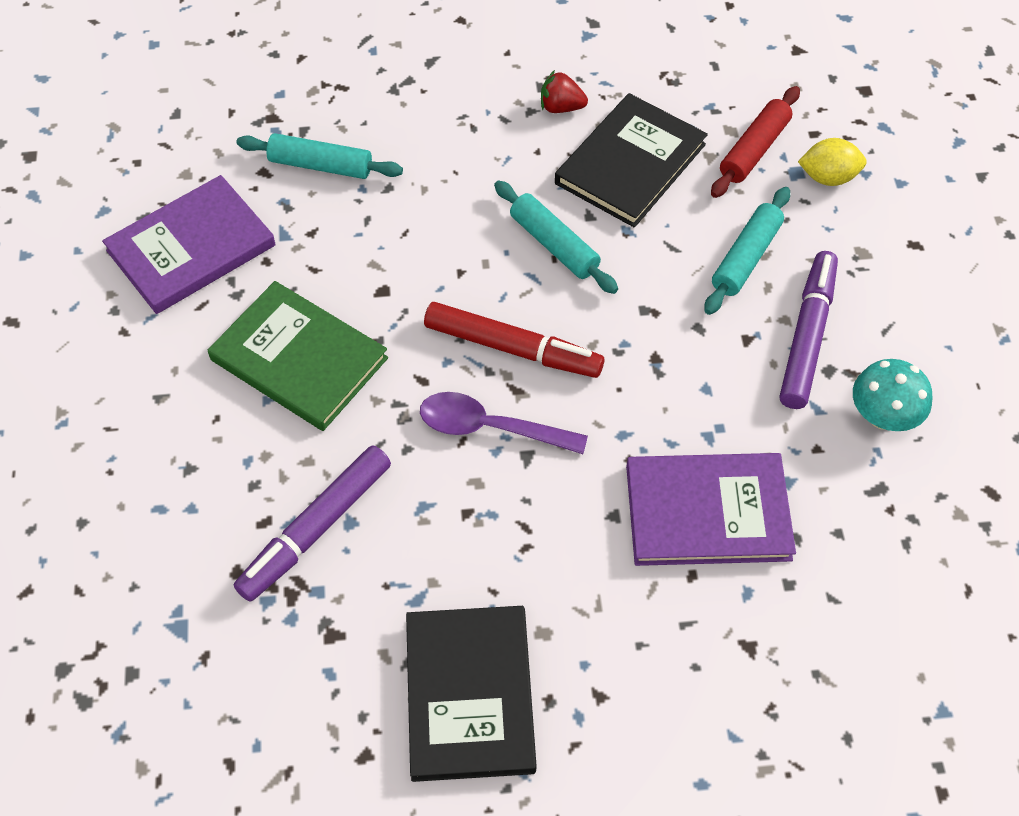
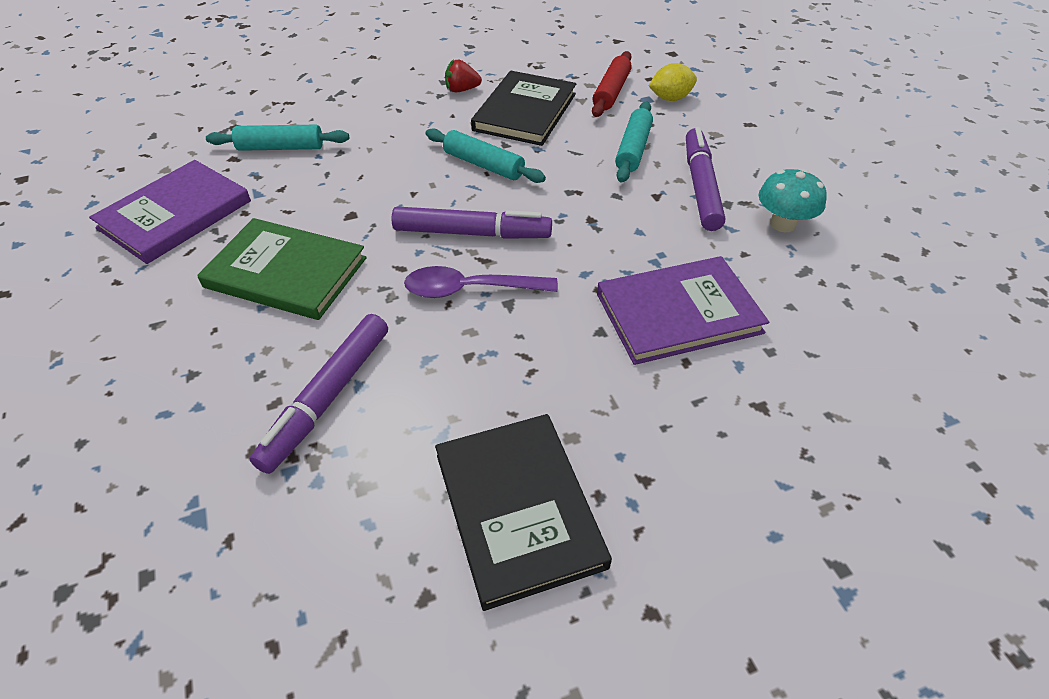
camera: 15 degrees left, 10 degrees down
(513, 348) = (472, 233): red marker -> purple marker

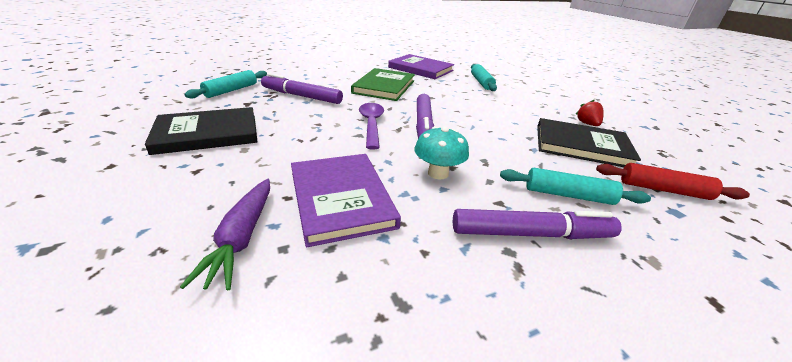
camera: 85 degrees right, 15 degrees down
(484, 165) = (498, 130): turquoise rolling pin -> turquoise rolling pin (231, 90)
(670, 98) = (698, 230): yellow lemon -> none
(766, 387) = (242, 237): none -> purple carrot
(782, 224) = (488, 297): turquoise mushroom -> turquoise mushroom (438, 173)

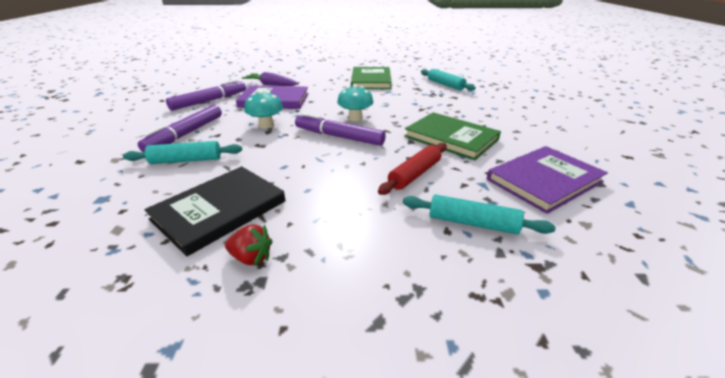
camera: 115 degrees right, 0 degrees up
(207, 133) = (371, 80): black book -> green book
(301, 96) = (428, 102): purple marker -> purple marker (209, 101)
(371, 124) = (355, 118): purple spoon -> turquoise mushroom
(568, 195) = (186, 160): turquoise rolling pin -> turquoise rolling pin turned 45 degrees clockwise
(663, 190) = (115, 214): red rolling pin -> red rolling pin (415, 174)

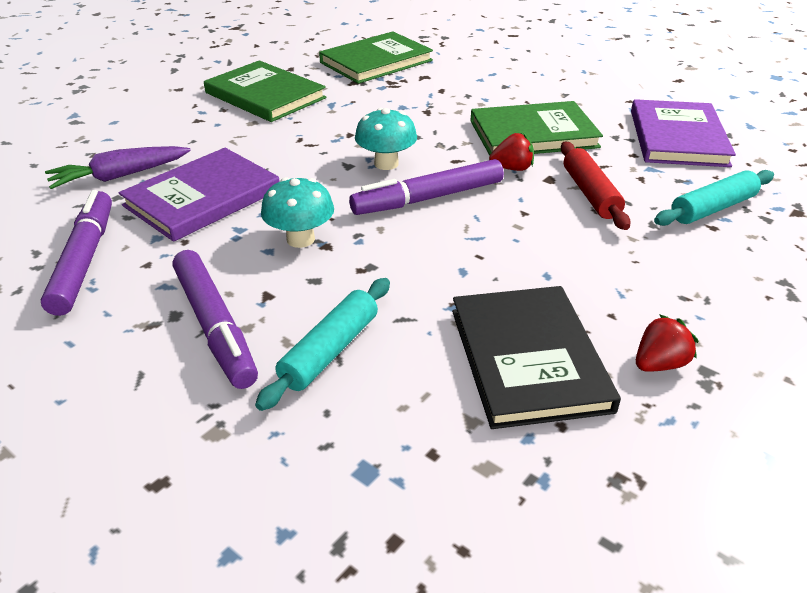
camera: 50 degrees left, 5 degrees up
(403, 145) = (512, 168): none -> red strawberry
(445, 85) = (376, 62): turquoise rolling pin -> green book

